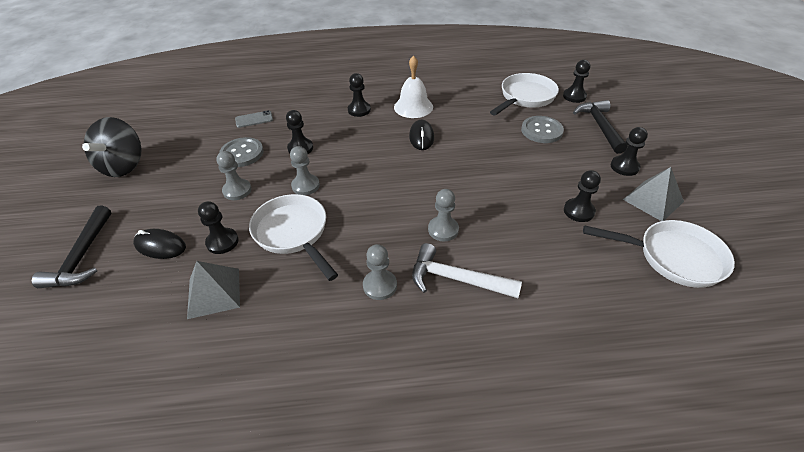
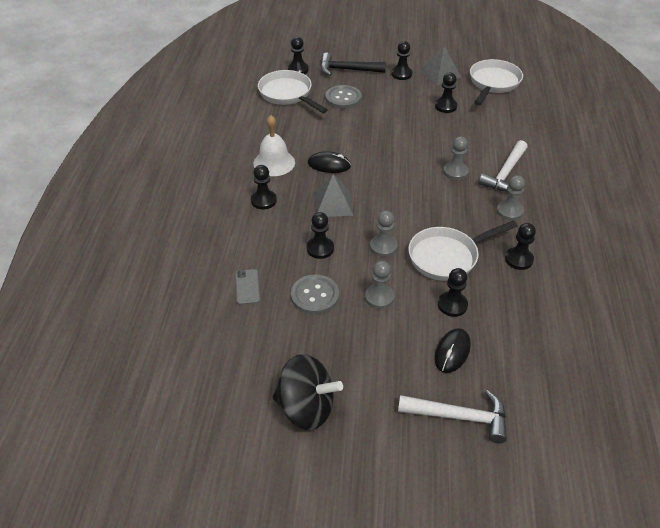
camera: 80 degrees left, 0 degrees up
(82, 256) = (459, 417): black hammer -> white hammer
(214, 293) = (512, 307): grey pyramid -> grey pyramid (333, 203)
(292, 297) = (518, 259): none -> black pawn

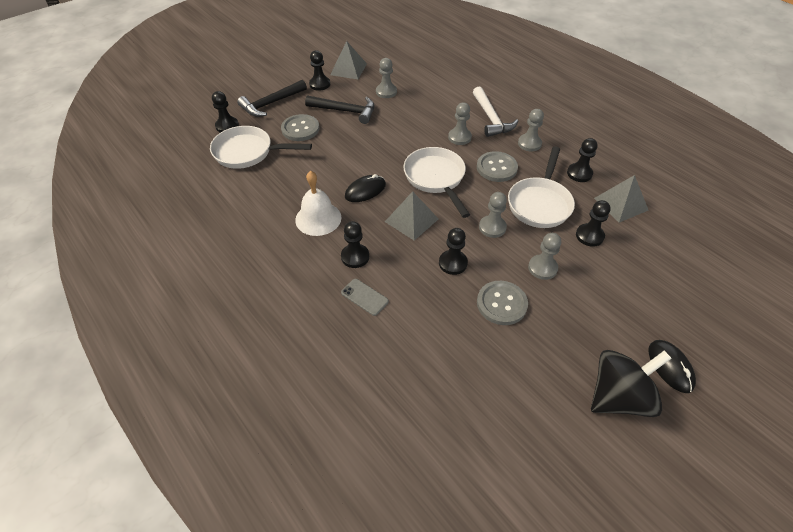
camera: 45 degrees left, 5 degrees up
(247, 287) = (445, 340): grey phone -> grey phone (364, 297)
(393, 103) = (345, 111): none -> black hammer
(445, 106) = (386, 92): black pawn -> grey pawn
(451, 211) = (496, 168): none -> grey button
(452, 352) = (634, 269): black mouse -> black mouse (670, 367)
(459, 417) = (699, 310): white hammer -> none
(493, 83) = (395, 57): white pan -> white pan (436, 178)
(519, 304) = (621, 204): none -> grey pyramid

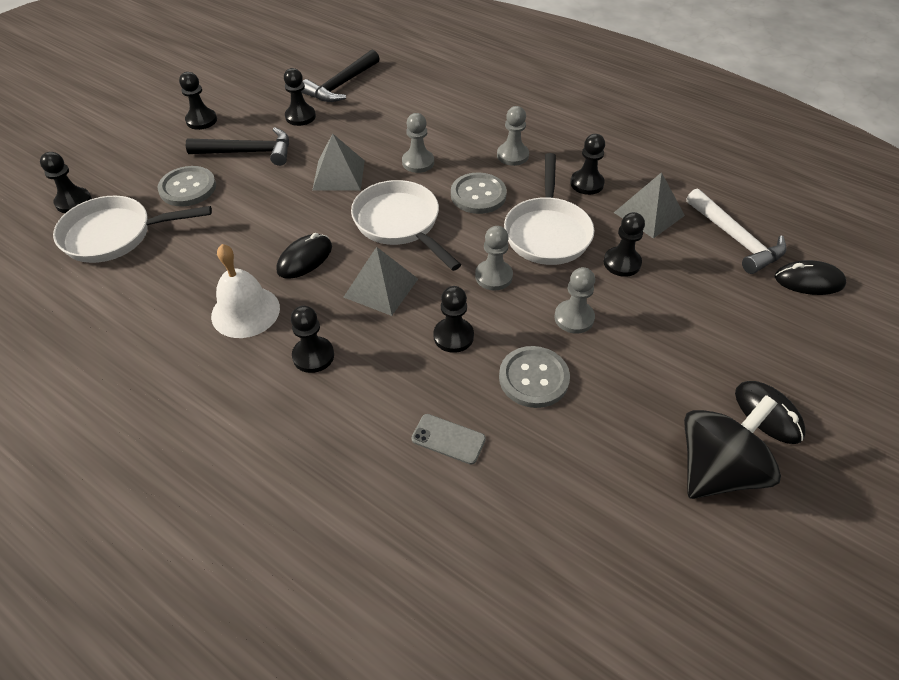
camera: 15 degrees left, 0 degrees up
(271, 103) = (134, 159): black hammer -> black hammer (341, 85)
(348, 69) = (238, 93): grey pyramid -> grey pyramid (338, 175)
(364, 297) = (341, 411): grey phone -> grey phone (448, 439)
(386, 92) = (300, 116): grey pawn -> black pawn
(491, 118) = (454, 130): white hammer -> white hammer (735, 239)
(733, 277) = (808, 281): none -> black mouse

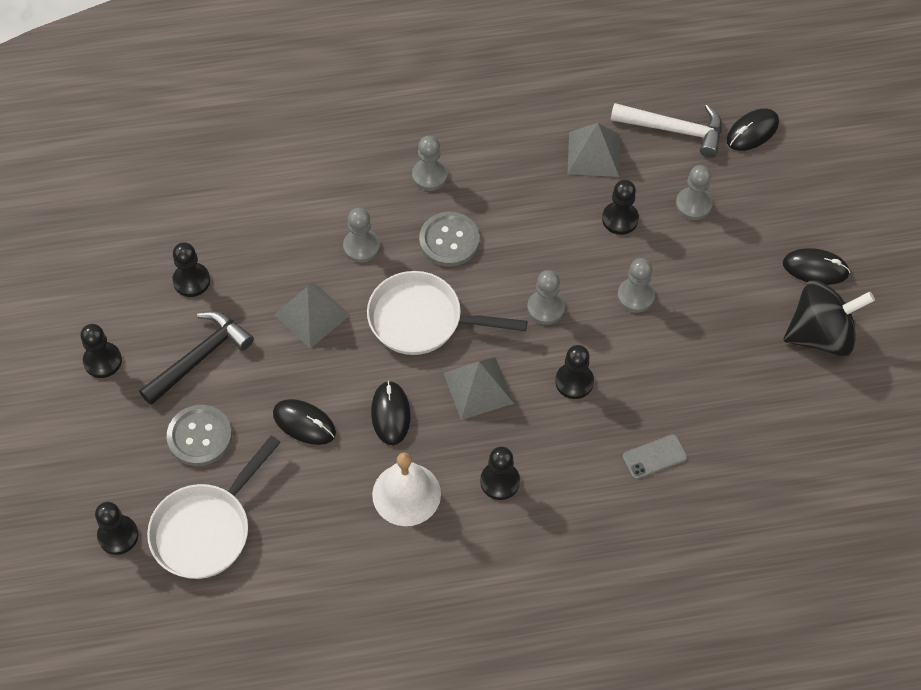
camera: 45 degrees left, 10 degrees up
(250, 224) = (304, 423): none -> black mouse
(341, 85) = (179, 213): black hammer -> none
(533, 378) = (659, 367): grey button -> none
(547, 232) = (540, 234): white pan -> none
(587, 183) = (519, 159): black pawn -> none
(697, 293) = (693, 204): none -> grey pawn
(716, 469) = (820, 335): black spinning top -> black spinning top turned 75 degrees clockwise

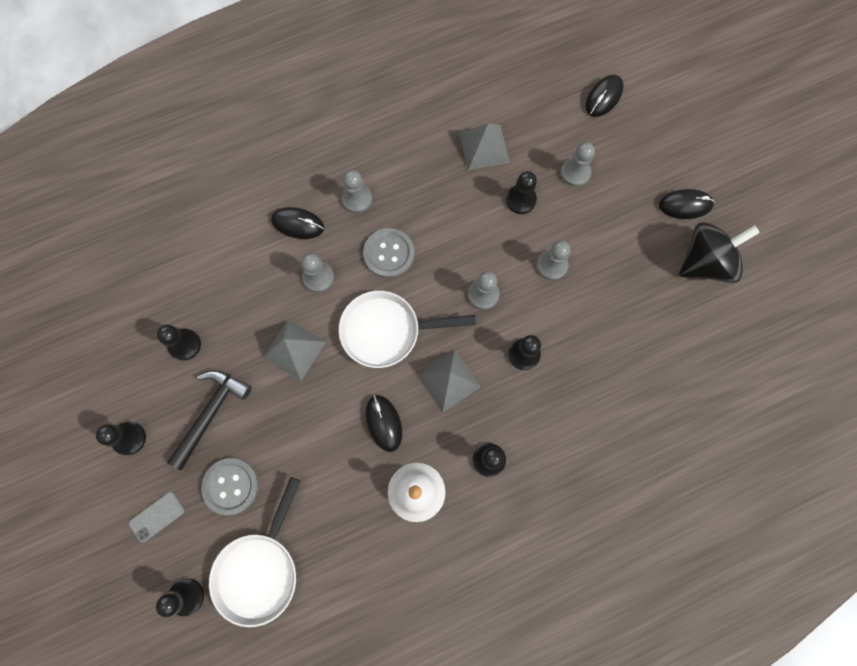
camera: 15 degrees left, 15 degrees up
(304, 423) = (315, 450): black mouse -> black mouse (298, 224)
(654, 457) = (605, 404): grey phone -> grey phone (157, 516)
(674, 130) = (542, 110): white hammer -> none

